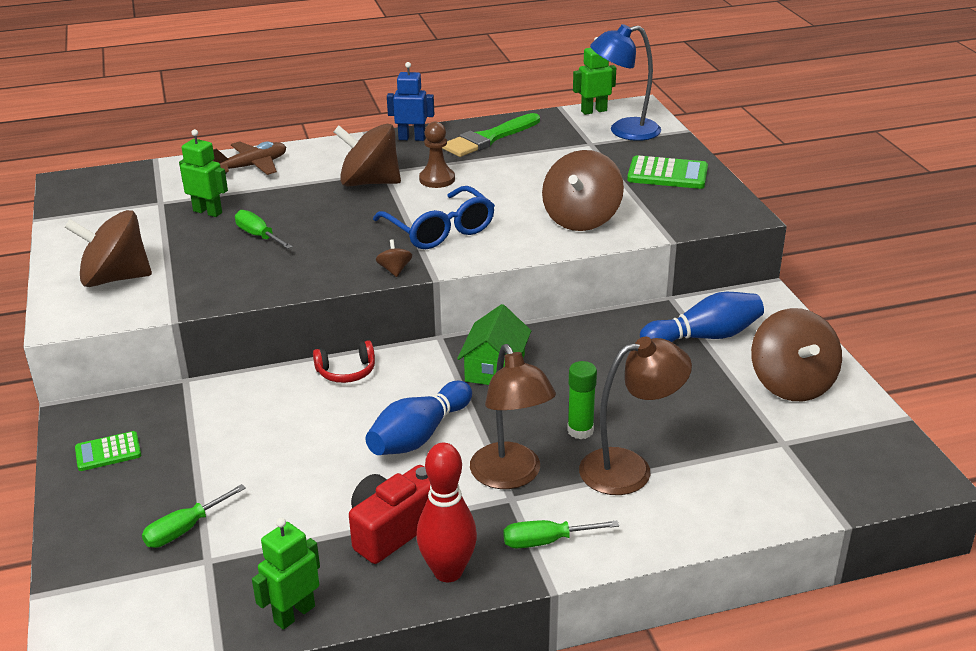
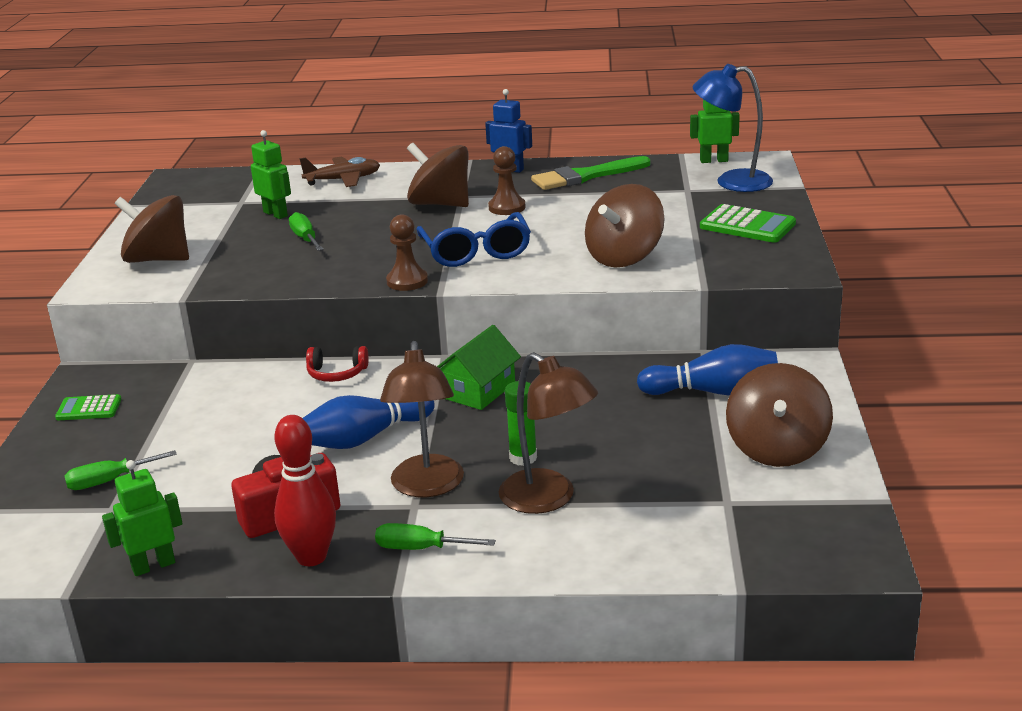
camera: 20 degrees right, 5 degrees down
(394, 270) = (407, 281): brown spinning top -> brown pawn
(629, 468) = (548, 499): brown lamp -> brown lamp turned 45 degrees clockwise

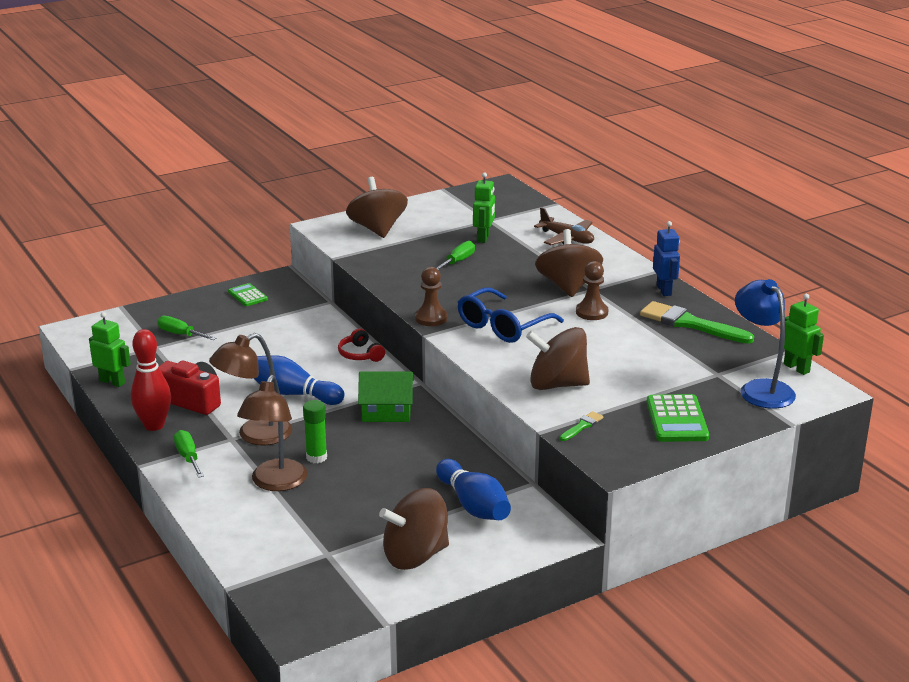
camera: 55 degrees right, 0 degrees up
(715, 266) = (582, 426): none -> green brush

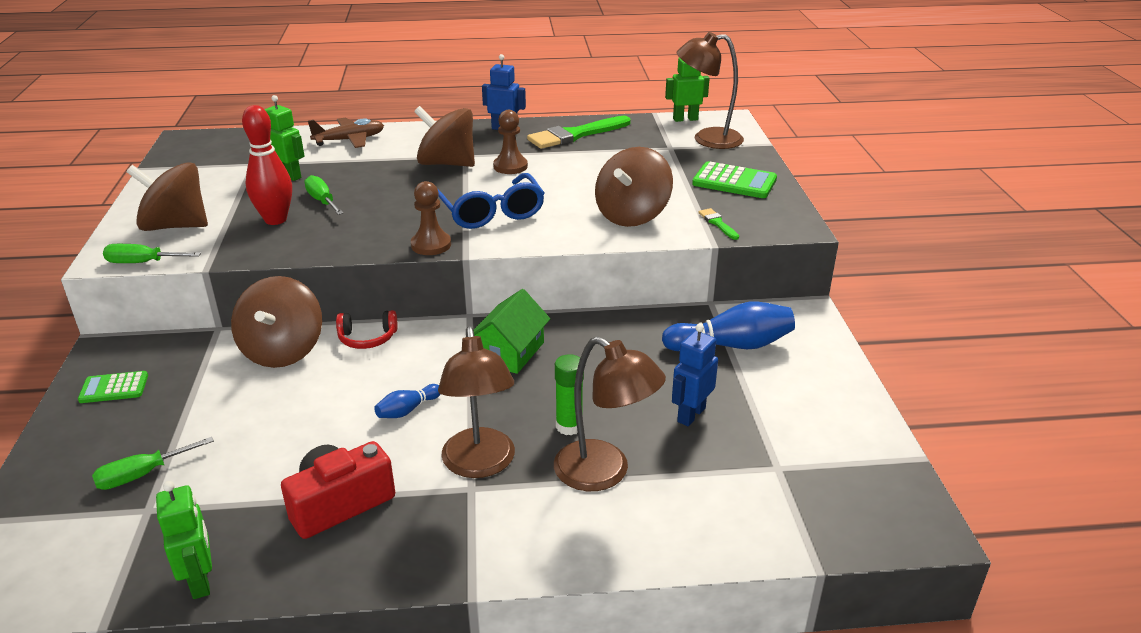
camera: 65 degrees left, 5 degrees up
(112, 382) = (201, 581): green robot -> green robot turned 105 degrees clockwise
(154, 425) = (373, 558): red bowling pin -> red bowling pin (275, 220)
(188, 457) = (487, 540): green screwdriver -> green screwdriver (143, 263)
(292, 394) = (407, 410): blue bowling pin -> blue bowling pin, size x0.52
(365, 504) = (691, 415): none -> blue robot
(415, 555) = (807, 405): brown spinning top -> brown spinning top (283, 351)
(760, 389) = (707, 139): blue lamp -> brown lamp

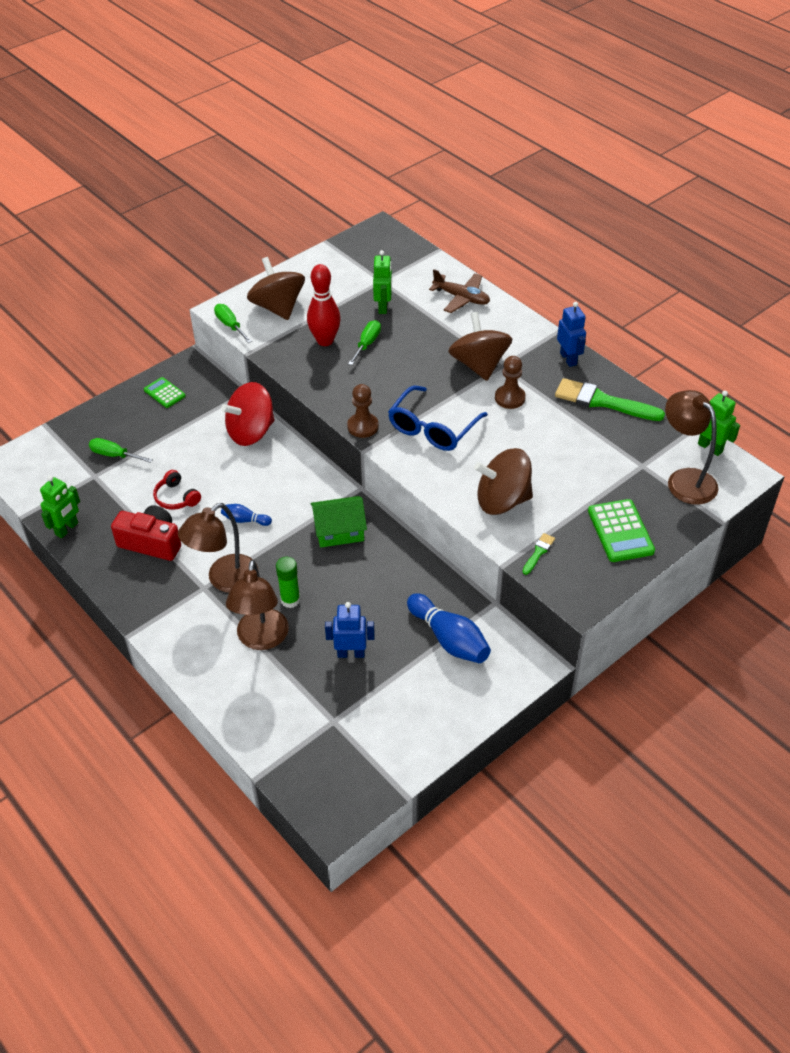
camera: 55 degrees right, 15 degrees up
(283, 351) = (251, 432): brown spinning top -> red spinning top
(367, 338) = (294, 458): red headphones -> red headphones (176, 497)

